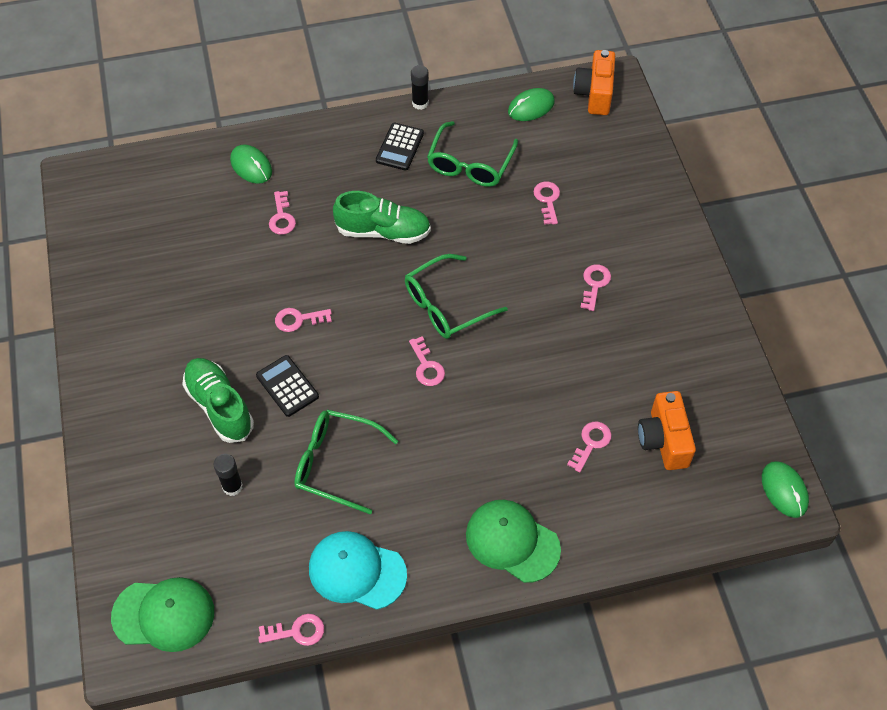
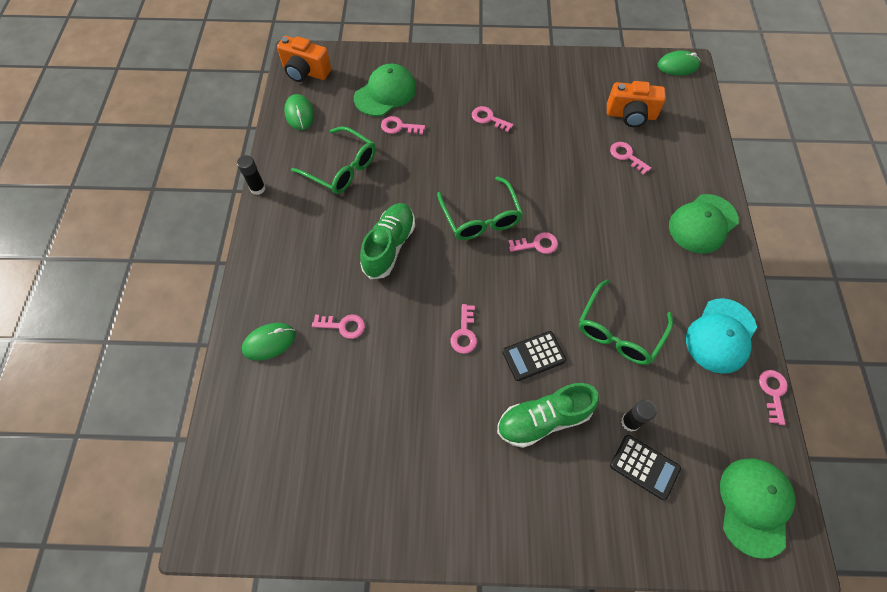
camera: 75 degrees left, 5 degrees up
(399, 147) = (300, 214): black calculator -> black calculator (644, 467)
(593, 175) = (385, 93): none -> green cap

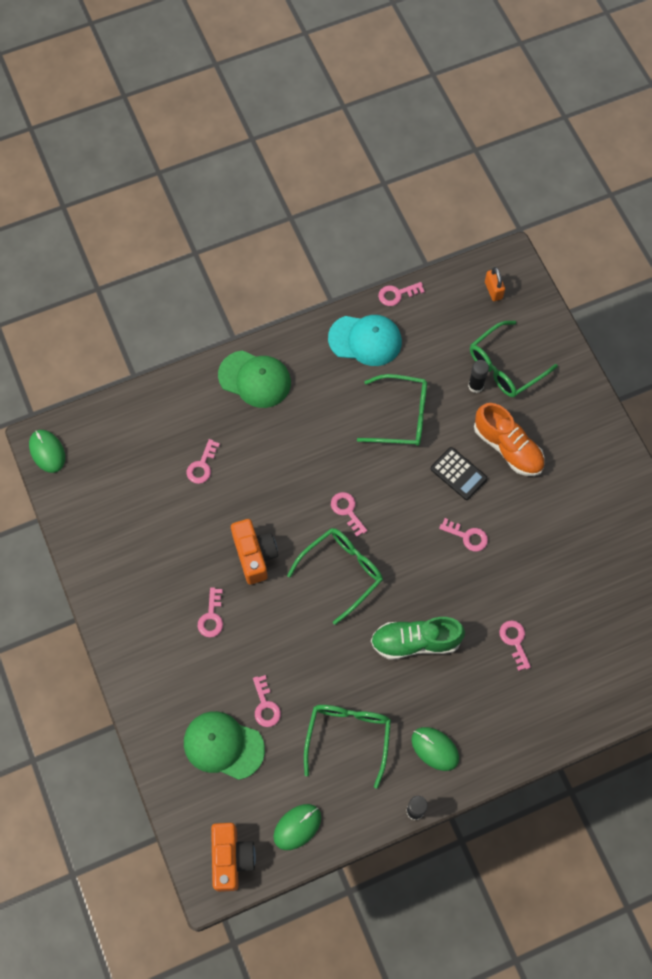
camera: 115 degrees left, 5 degrees up
(269, 342) = (563, 697): green mouse -> green mouse (435, 749)
(464, 333) = (467, 536): pink key -> pink key turned 45 degrees clockwise
(543, 419) = (508, 448): green shoe -> orange shoe
(631, 115) = (143, 477): orange camera -> orange camera (254, 555)
(644, 467) = (505, 366): black calculator -> green glasses
(754, 506) = (493, 290): green cap -> orange padlock

